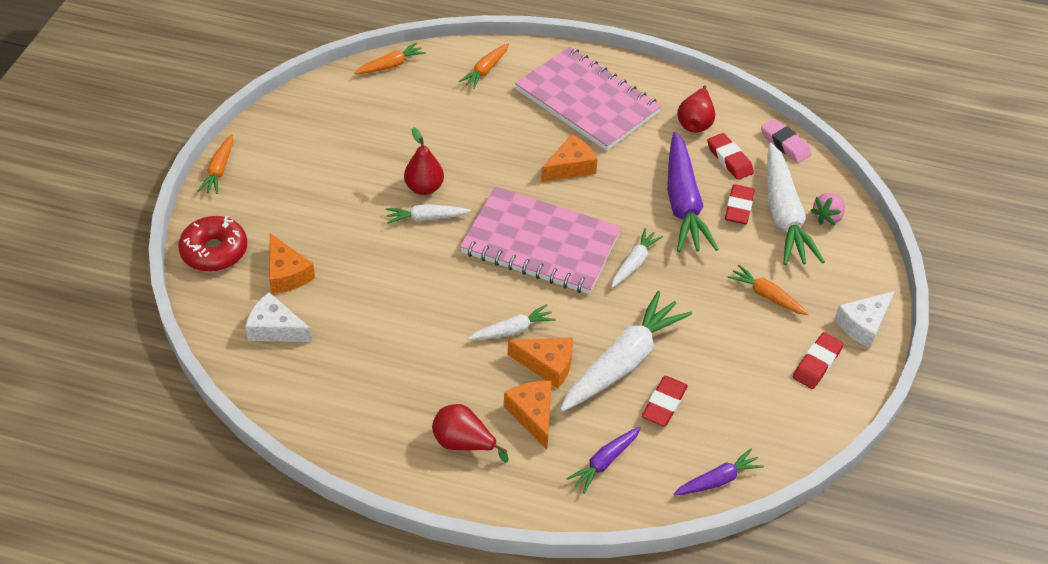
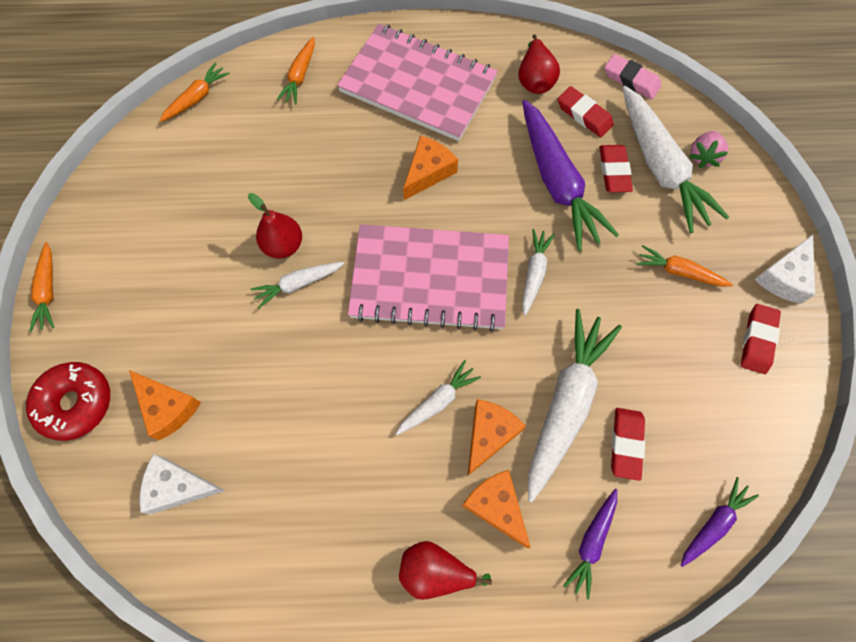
camera: 15 degrees left, 20 degrees up
(547, 365) = (489, 434): orange cheese -> orange cheese turned 60 degrees counterclockwise

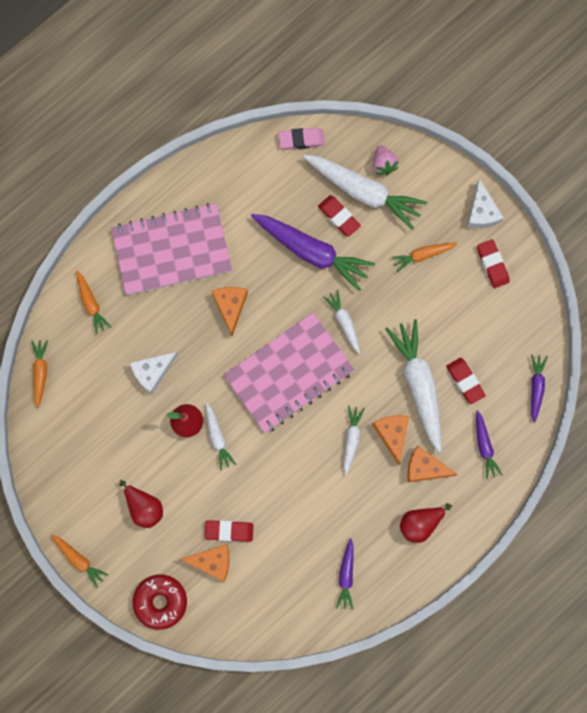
camera: 40 degrees left, 10 degrees up
(178, 487) = (257, 594): white cheese -> white cheese (152, 372)
(293, 556) = (346, 575): none -> purple carrot
(298, 284) = (217, 438): white carrot -> white carrot turned 45 degrees counterclockwise
(535, 80) = (241, 187): red pear -> red pear (144, 507)
(584, 115) = (292, 190): red eraser -> red eraser (229, 531)

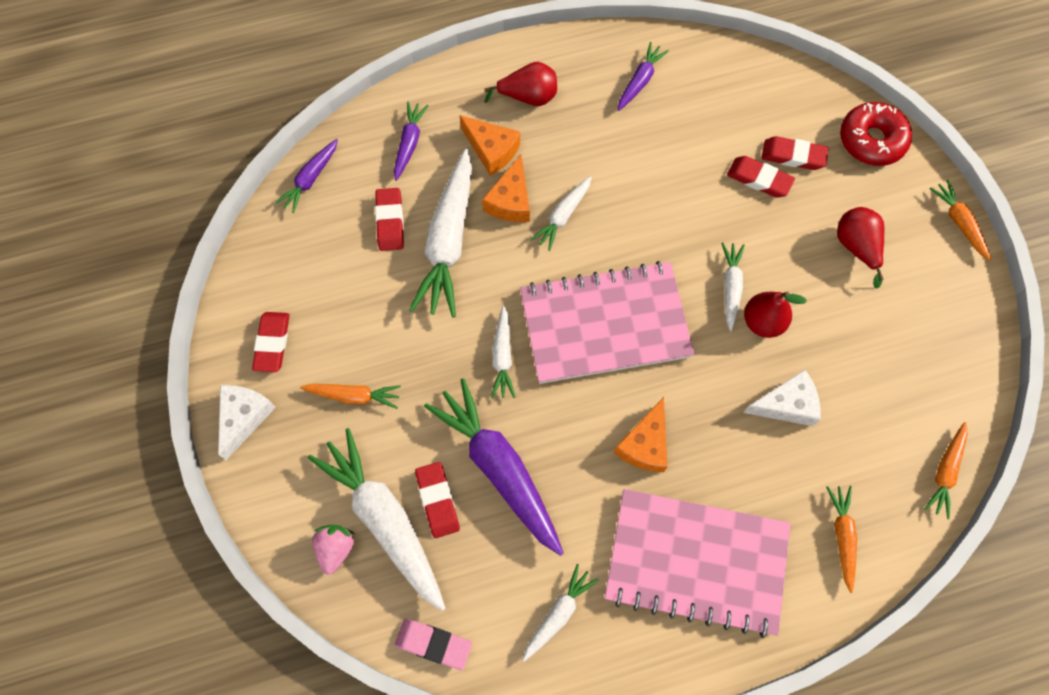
camera: 155 degrees left, 10 degrees down
(212, 562) = (793, 156): orange cheese -> red eraser
(239, 186) = (558, 613): none -> white carrot

